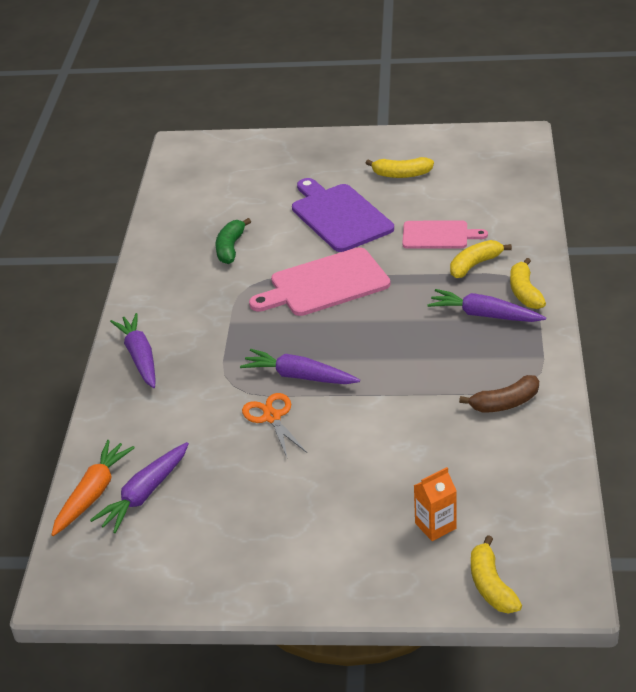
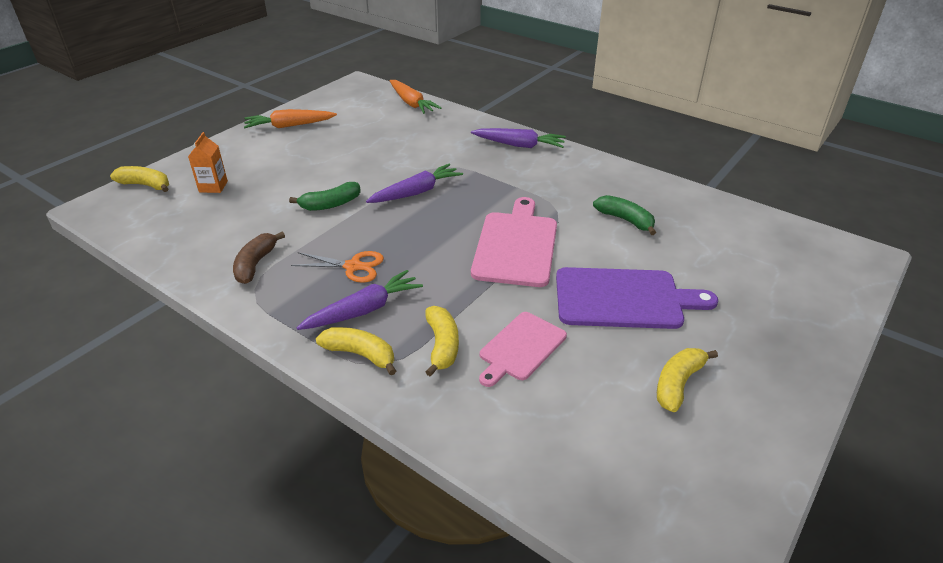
camera: 120 degrees right, 0 degrees up
(144, 494) = (388, 115): purple carrot -> none
(249, 566) = (289, 126): none -> orange carrot
(272, 417) = (391, 169): orange scissors -> orange scissors (353, 266)
(376, 418) = (330, 204): none -> green banana

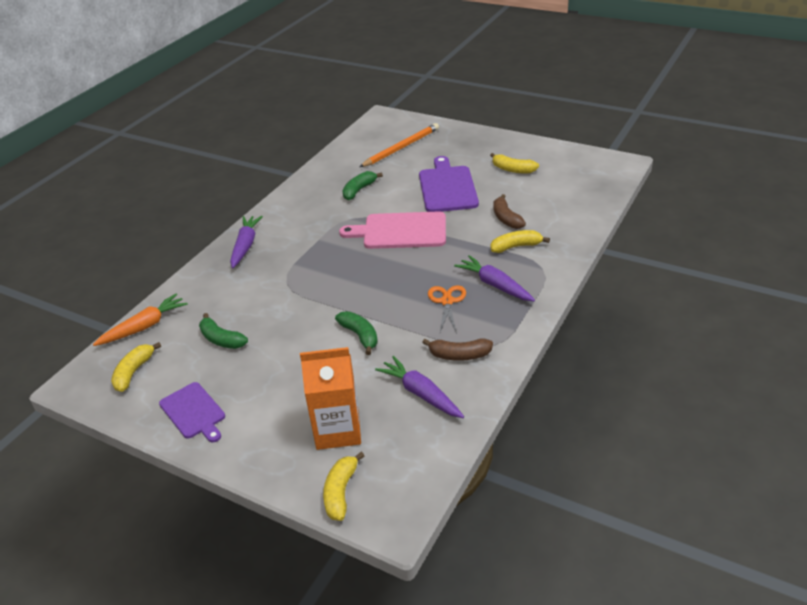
camera: 95 degrees left, 0 degrees up
(213, 186) = (338, 430): orange carton -> orange carton, size x1.80
(289, 126) = (193, 412): orange carrot -> purple cutting board
(360, 354) = (538, 277): yellow banana -> yellow banana (134, 372)
(372, 135) = (221, 339): none -> green banana
(416, 192) = (333, 290): purple carrot -> purple carrot (421, 394)
(520, 348) = (506, 218): pink cutting board -> brown banana
(752, 265) = (401, 148): none -> orange pencil

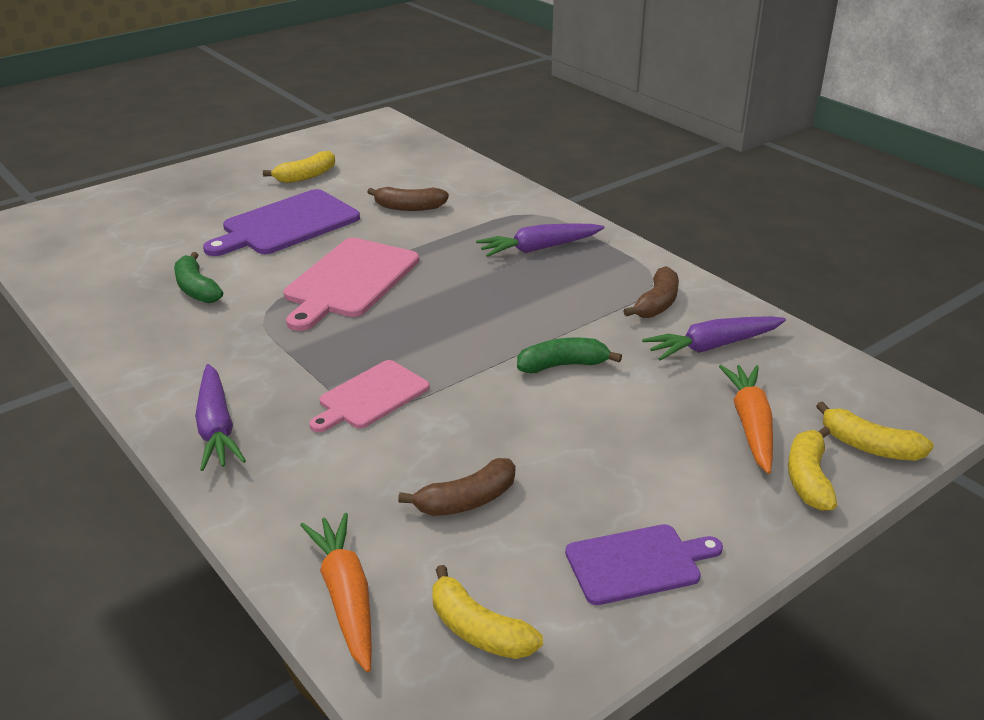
camera: 70 degrees left, 5 degrees down
(221, 339) = (466, 501): green banana -> brown banana
(245, 246) = (216, 428): purple carrot -> purple carrot turned 135 degrees counterclockwise
(292, 279) = (370, 397): none -> pink cutting board
(338, 430) = (750, 425): orange carton -> orange carrot
(401, 148) = (129, 231): orange pencil -> none
(447, 187) = (286, 224): purple cutting board -> purple cutting board turned 60 degrees counterclockwise
(447, 301) = (543, 286): orange scissors -> none
(516, 246) = (475, 217): yellow banana -> yellow banana (808, 478)

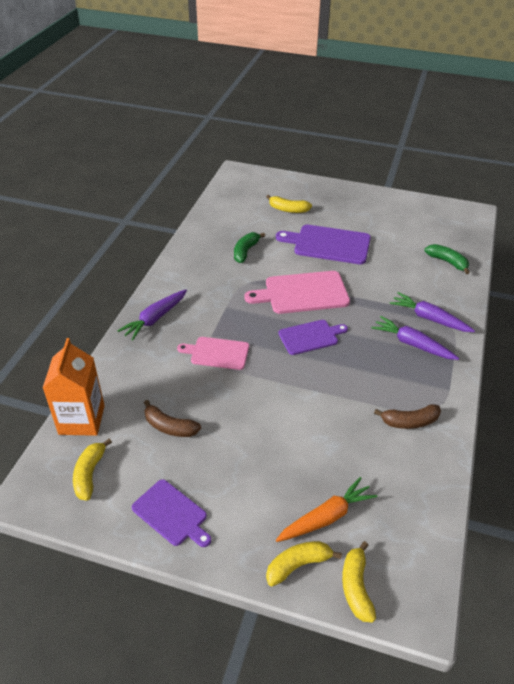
camera: 55 degrees right, 10 degrees up
(306, 176) = (381, 223): yellow banana -> yellow banana (288, 209)
(346, 597) = (81, 420): orange carrot -> orange carton
(409, 207) = (395, 274): brown banana -> none
(438, 309) = (310, 337): none -> purple cutting board
(563, 365) = (307, 409): green banana -> green banana (447, 262)
(713, 346) = (390, 467): purple carrot -> purple carrot (429, 318)

